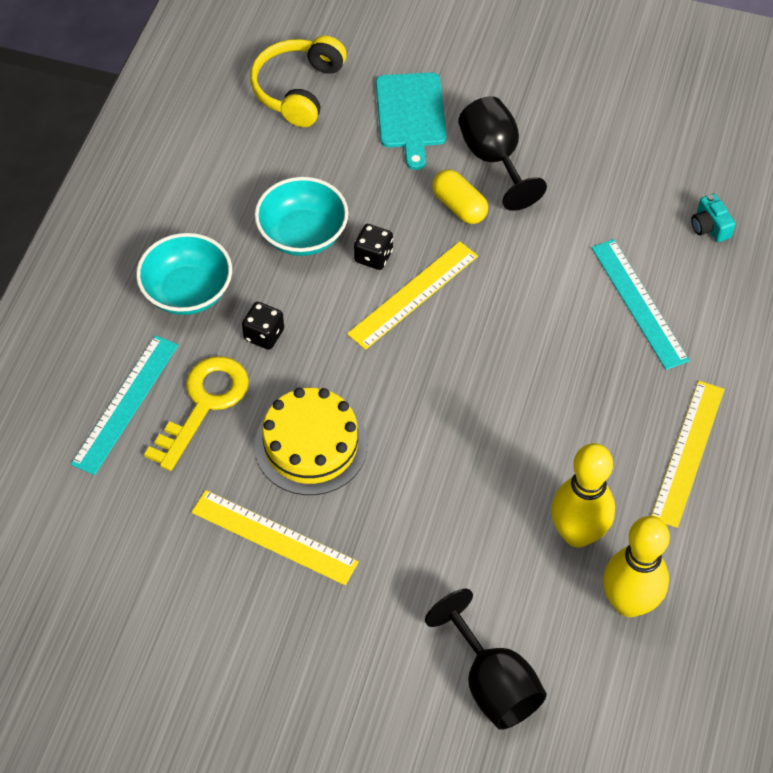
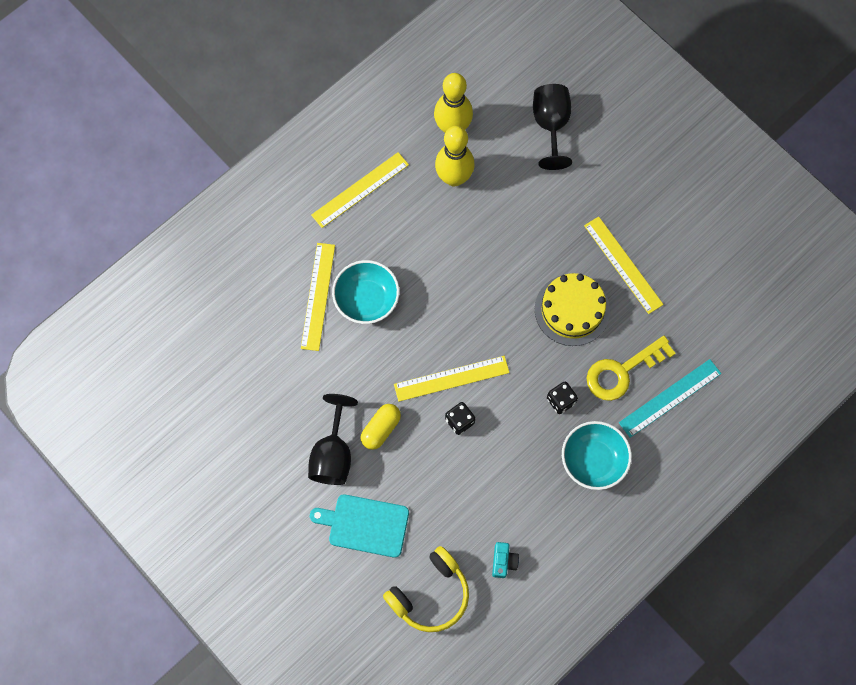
camera: 150 degrees left, 15 degrees up
(303, 234) = (495, 464): turquoise bowl -> turquoise bowl (366, 299)
(411, 114) = (365, 525): turquoise cutting board -> turquoise cutting board turned 105 degrees counterclockwise
(459, 206) = (381, 429): yellow capsule -> yellow capsule turned 45 degrees clockwise
(639, 303) = (317, 296): turquoise ruler -> yellow ruler
(709, 227) = (234, 324): turquoise camera -> turquoise camera (503, 561)

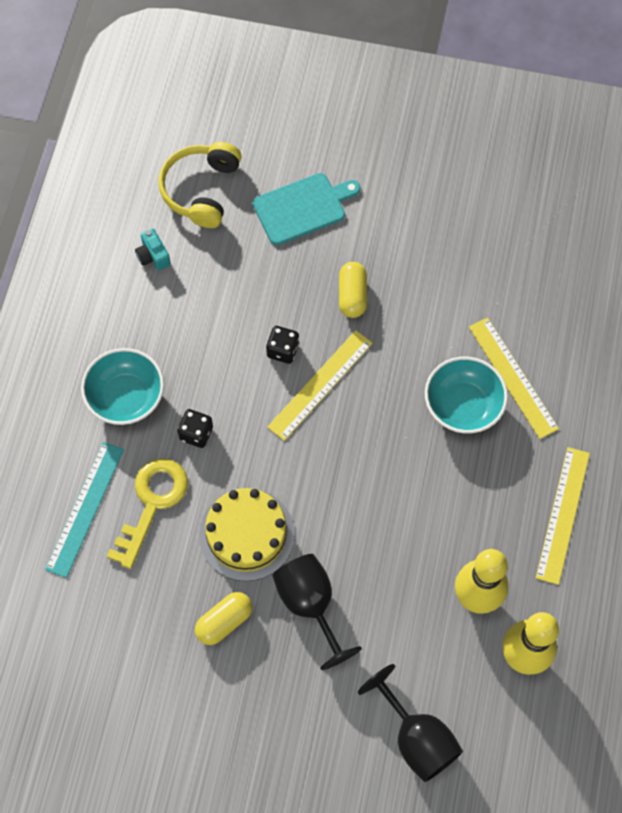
camera: 145 degrees right, 5 degrees down
(333, 454) = (379, 246): black goblet -> black goblet (310, 604)
(623, 265) = (224, 621): yellow ruler -> yellow capsule

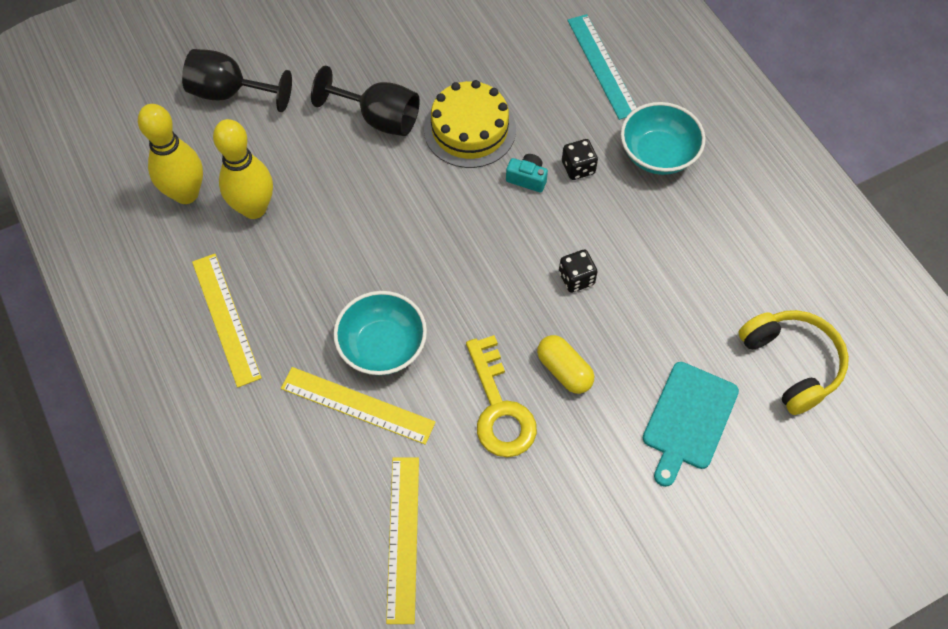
camera: 140 degrees right, 5 degrees down
(152, 504) = (559, 101): yellow key -> yellow key (499, 408)
(153, 256) = (763, 274): turquoise camera -> turquoise camera (527, 178)
(224, 621) = (431, 68): yellow capsule -> none
(320, 385) = (518, 274): yellow ruler -> yellow ruler (402, 538)

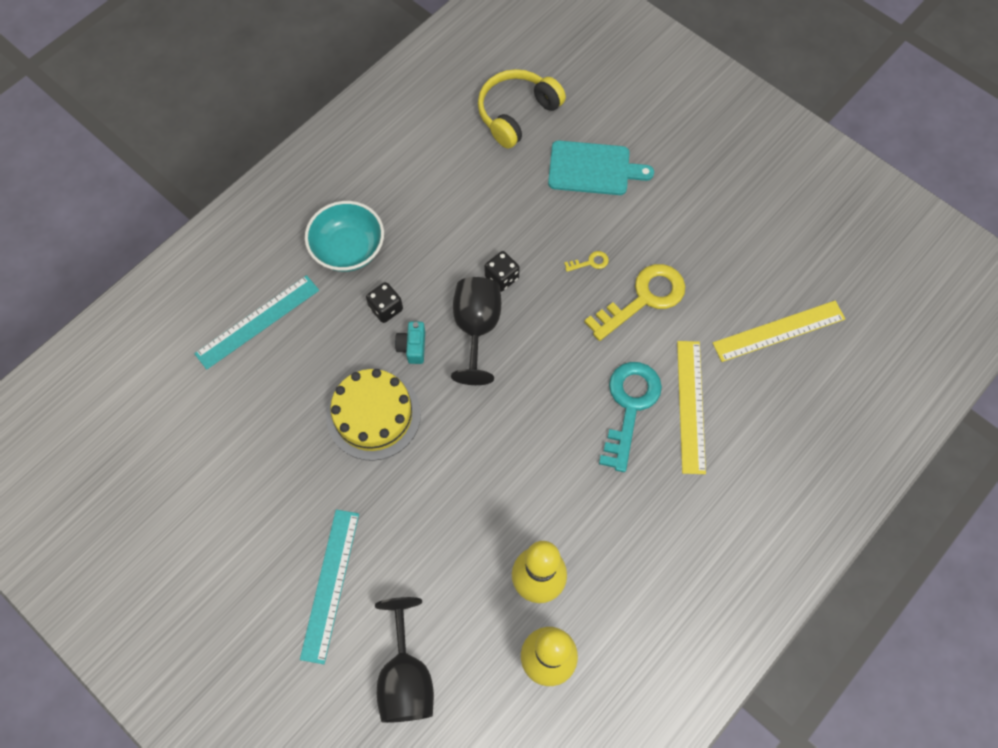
camera: 110 degrees left, 5 degrees up
(226, 318) = (662, 553): yellow ruler -> none
(331, 62) = (330, 584): none -> turquoise ruler
(379, 118) = (388, 505): black goblet -> black goblet (476, 328)
(382, 346) = (630, 406): turquoise bowl -> turquoise key
(564, 370) = (590, 262): yellow capsule -> yellow key

